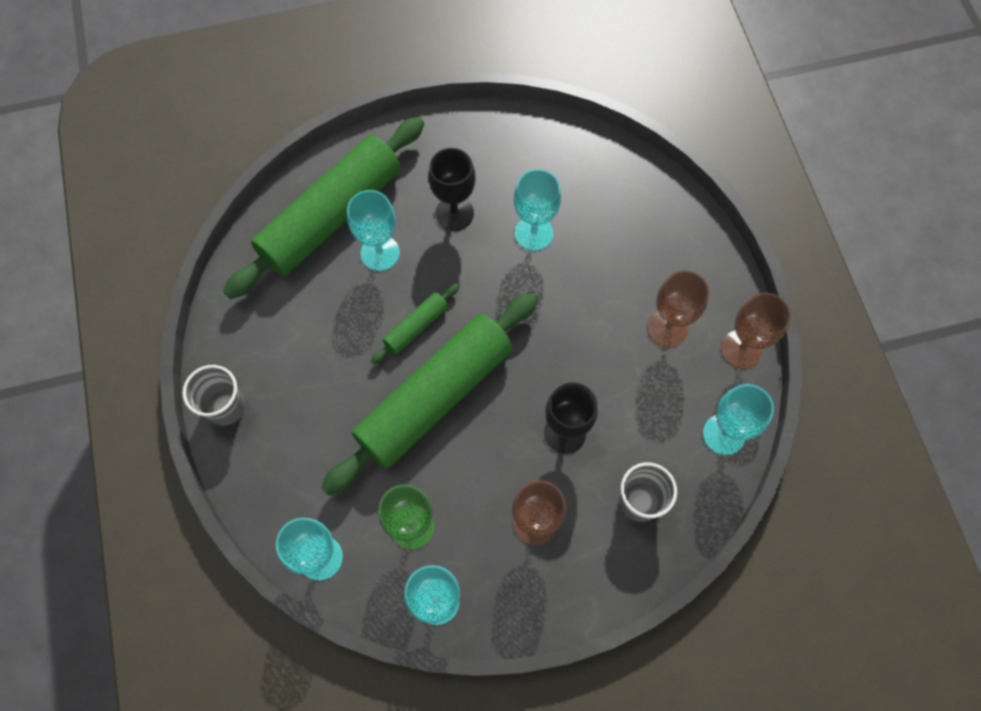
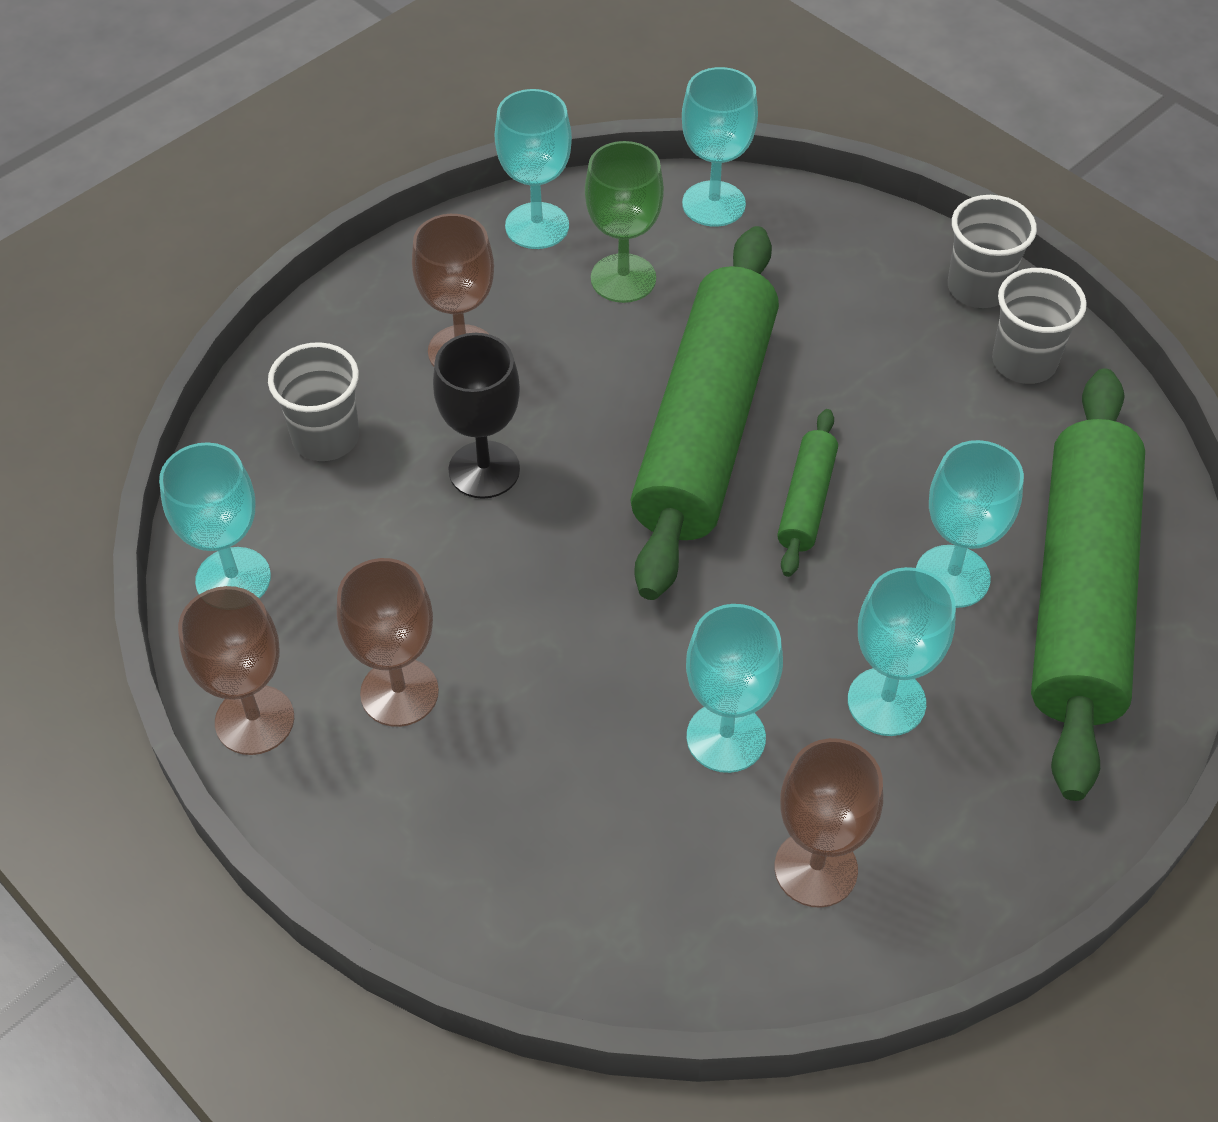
camera: 150 degrees right, 15 degrees down
(245, 347) = (1024, 362): none -> grey cup
(454, 213) = (886, 701): black goblet -> turquoise goblet
(533, 164) = (815, 868): none -> brown goblet

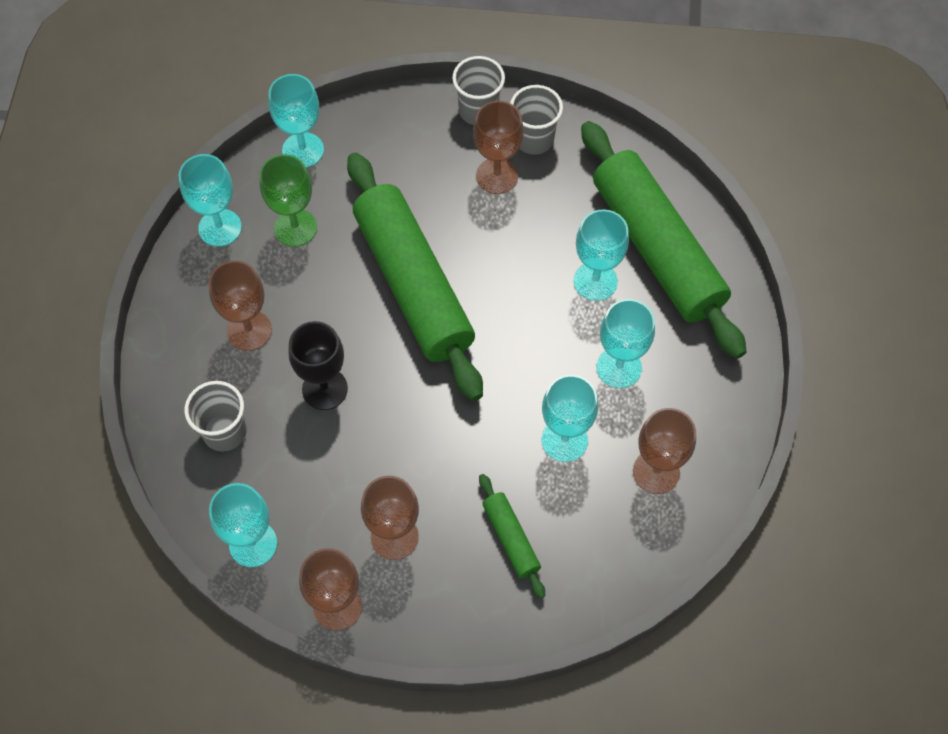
camera: 40 degrees left, 10 degrees up
(806, 501) = (496, 290): green rolling pin -> green rolling pin (511, 538)
(933, 373) = (497, 176): none -> brown goblet

